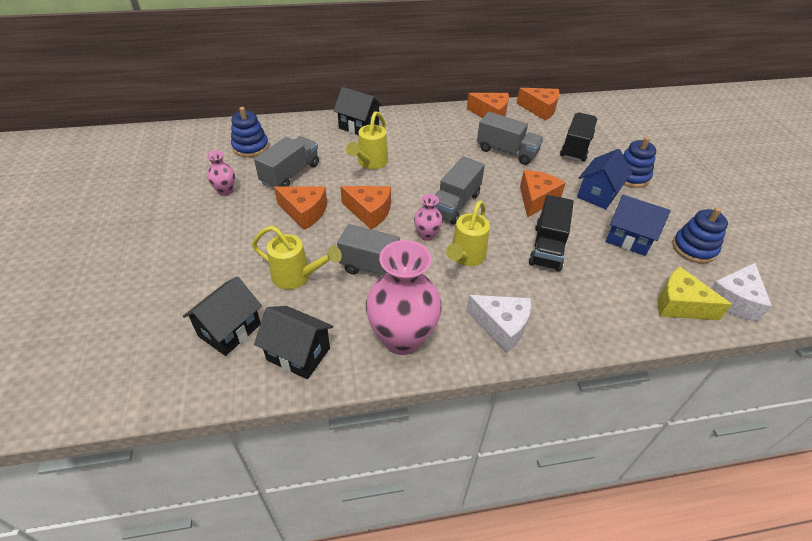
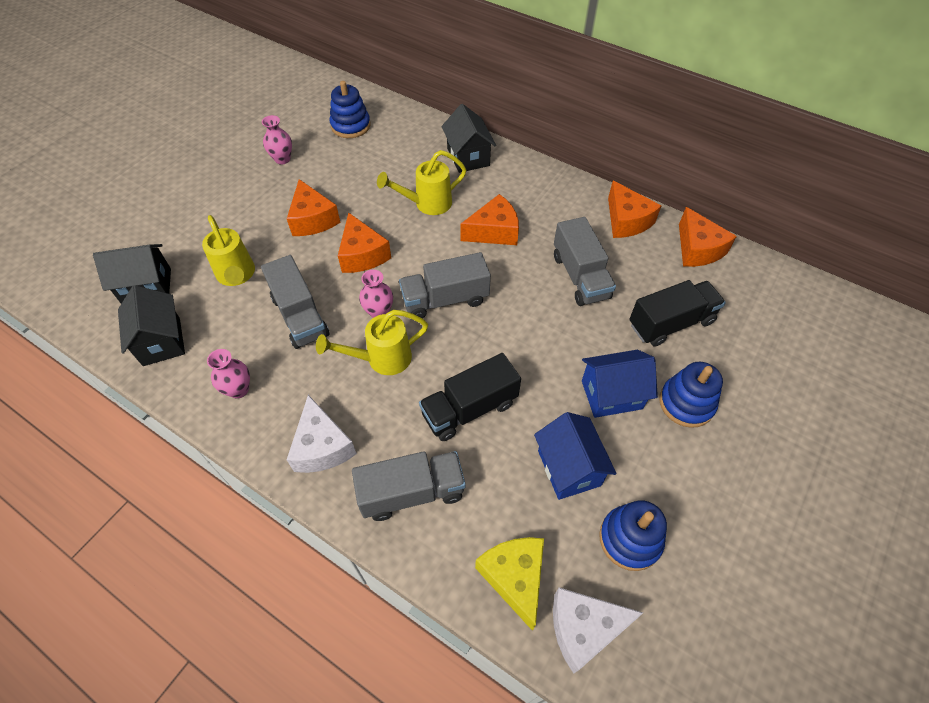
camera: 45 degrees right, 10 degrees up
(290, 174) = (348, 173): grey truck -> grey truck (412, 492)
(402, 338) = (238, 389): pink vase -> pink vase, size x0.47
(536, 199) = (533, 351): orange cheese -> orange cheese (494, 231)

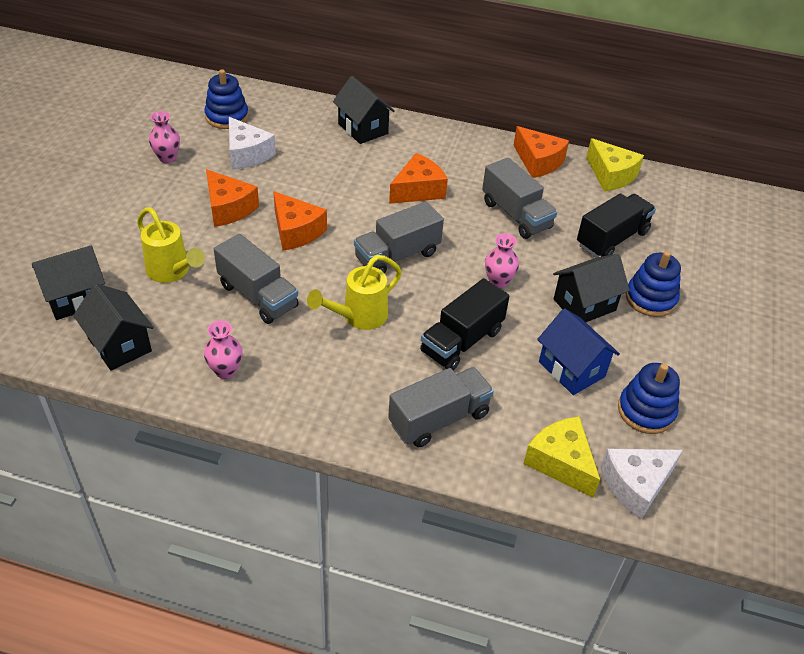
camera: 20 degrees left, 10 degrees down
(322, 446) = (335, 401): white cheese -> white cheese (247, 154)
(379, 312) = (337, 278): pink vase -> pink vase (498, 281)
(427, 204) = (340, 176): yellow watering can -> none
(611, 394) = (584, 304): blue house -> black house
(697, 249) = (611, 175): orange cheese -> yellow cheese

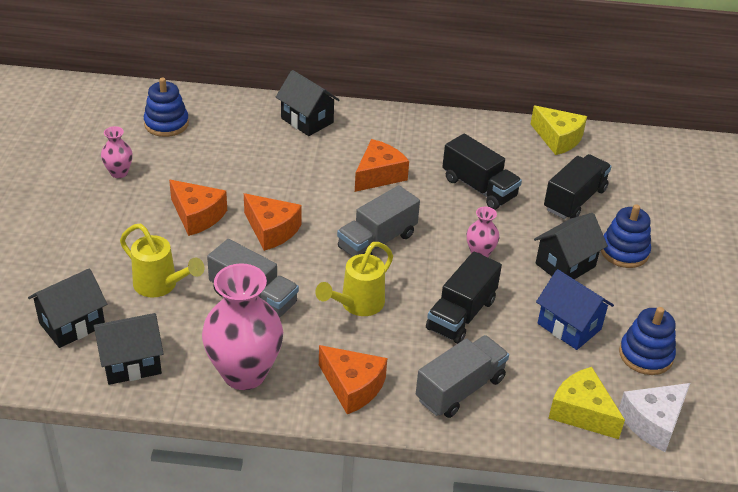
camera: 10 degrees left, 5 degrees down
(119, 345) = (131, 363): black house -> black house turned 60 degrees counterclockwise
(225, 371) = (244, 373): pink vase -> pink vase, size x2.11
(247, 154) = (199, 159): white cheese -> none
(516, 215) = (479, 188): grey truck -> black truck
(538, 162) = (486, 134): orange cheese -> orange cheese (352, 387)

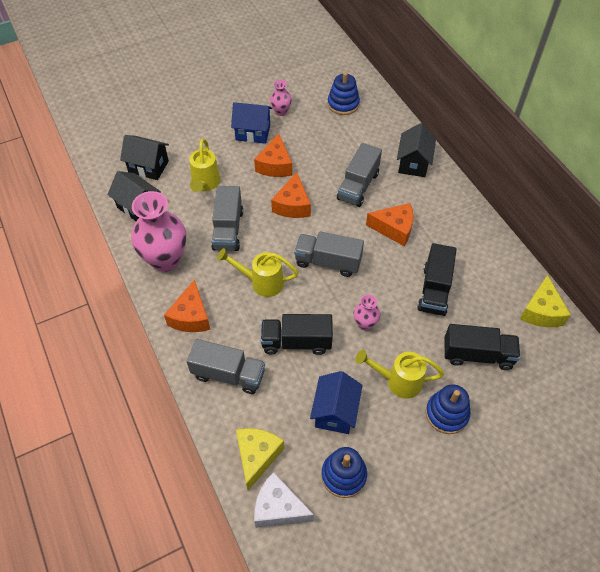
camera: 60 degrees right, 15 degrees up
(125, 209) = (253, 132): none -> blue house
(296, 171) = (358, 186): none -> grey truck
(565, 265) = (397, 381): black house -> yellow watering can

